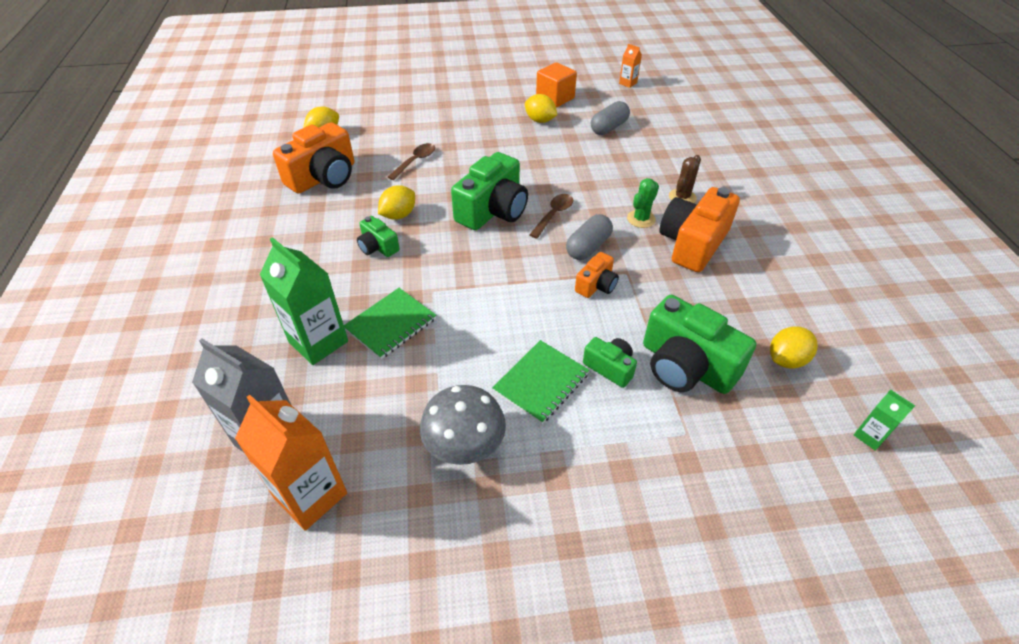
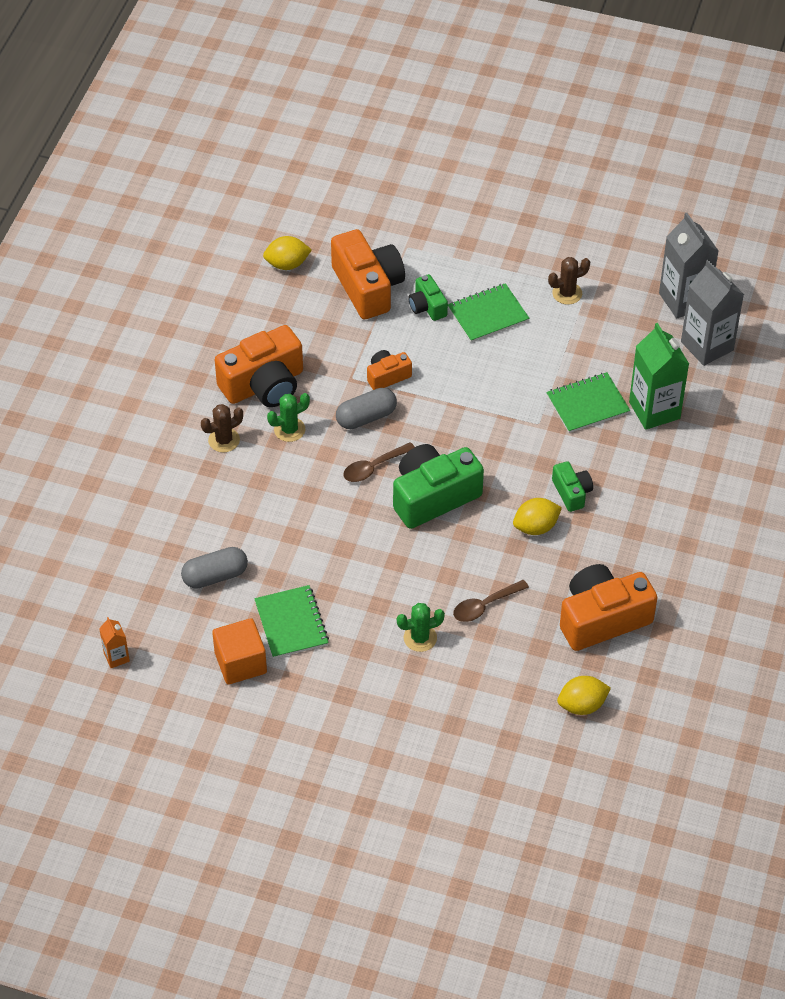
camera: 155 degrees left, 5 degrees up
(311, 495) = (684, 300): orange carton -> grey carton
(451, 135) = (420, 638): none -> green cactus
(464, 445) = (567, 293): grey mushroom -> brown cactus
(540, 120) = (291, 623): yellow lemon -> green notebook
(686, 366) = (368, 287): green camera -> orange camera
(869, 436) = (283, 202): green carton -> none

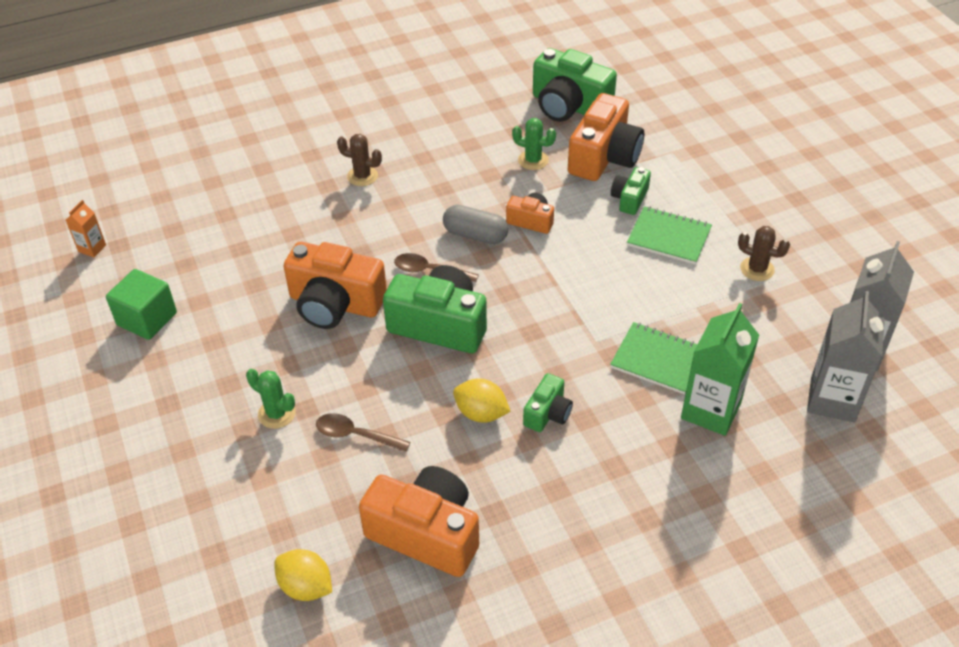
camera: 50 degrees right, 5 degrees down
(215, 576) = (223, 251): grey capsule -> none
(240, 663) = (147, 319): orange cube -> green cube
(264, 384) = (440, 163): orange camera -> orange camera (335, 304)
(287, 264) = (569, 106): yellow lemon -> green camera
(289, 430) = (412, 202): green cactus -> green cactus (533, 160)
(291, 623) = (216, 323): green notebook -> none

